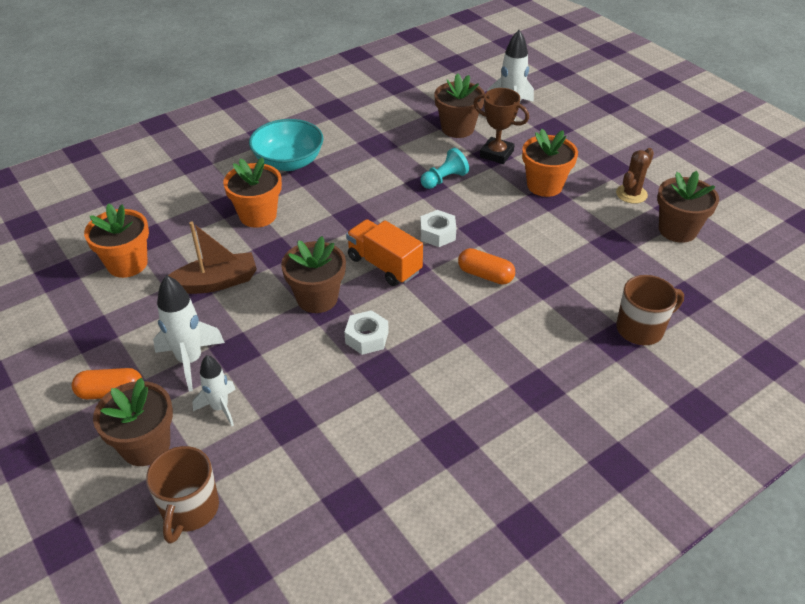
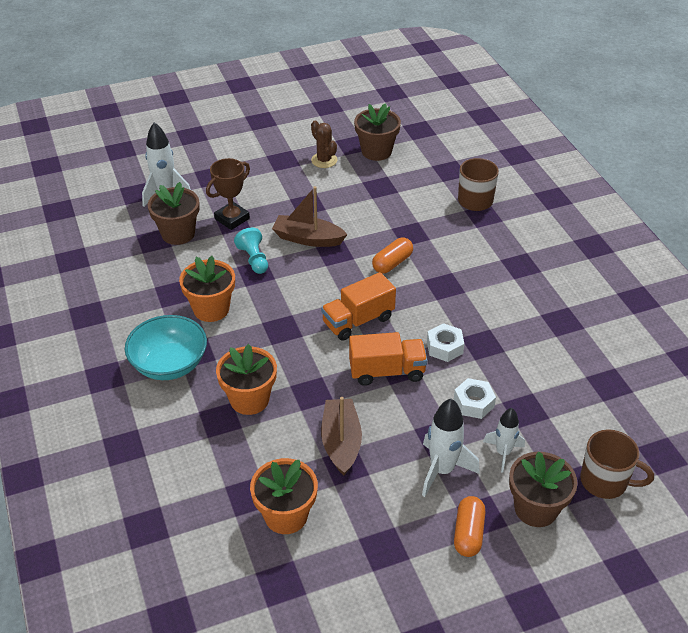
camera: 75 degrees left, 0 degrees up
(317, 298) = (387, 371): brown flower pot -> orange truck
(437, 234) = (329, 279): white nut -> white nut (473, 403)
(493, 207) = (308, 239): none -> brown boat
(544, 185) = (291, 202): orange flower pot -> orange flower pot (211, 309)

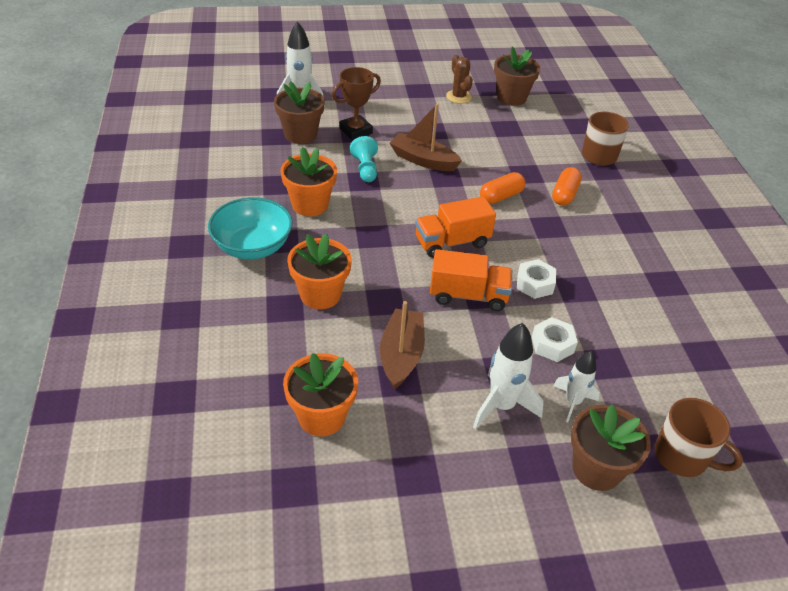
camera: 10 degrees right, 0 degrees up
(468, 533) = (514, 479): orange capsule -> orange capsule (564, 194)

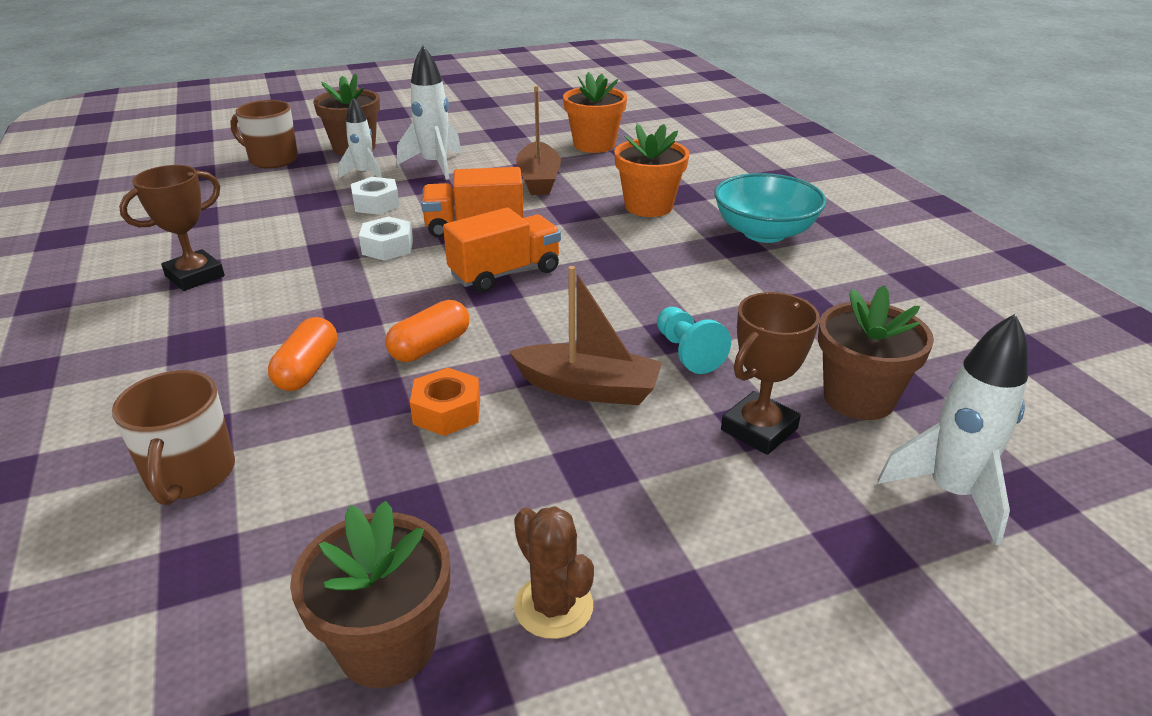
camera: 170 degrees right, 10 degrees down
(310, 205) = (734, 286): orange flower pot -> none
(492, 161) = (447, 411): none -> orange nut
(664, 279) = (195, 276): none -> brown trophy

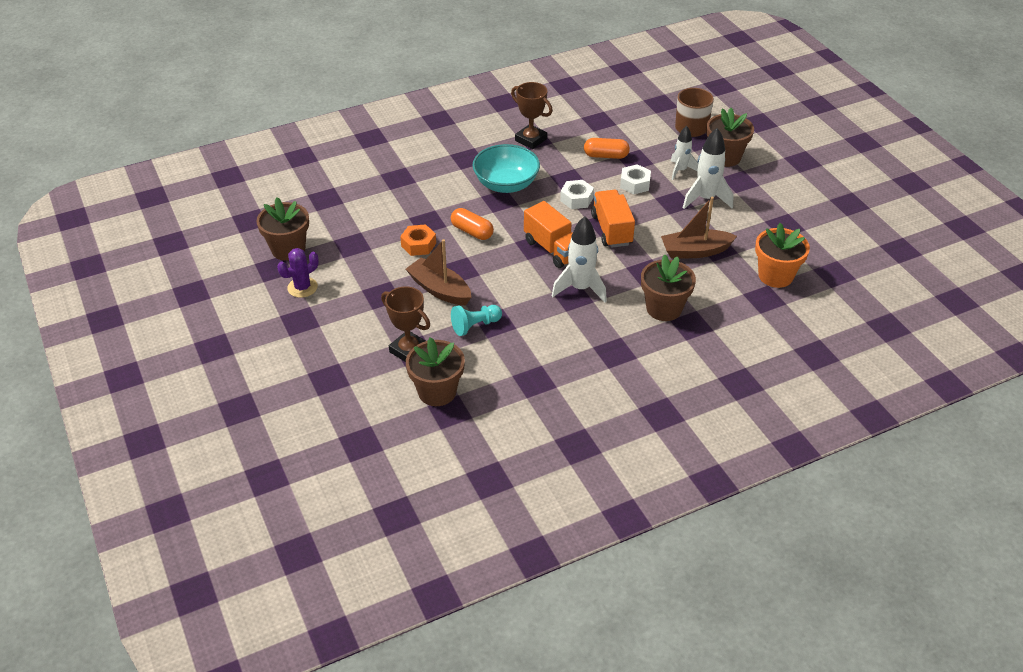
camera: 85 degrees right, 10 degrees up
(190, 475) = (374, 182): brown mug -> none
(307, 369) = (449, 196): orange capsule -> orange capsule (606, 156)
(553, 606) = (302, 287): brown cactus -> purple cactus
(588, 388) = (439, 289): brown boat -> brown boat turned 120 degrees clockwise
(648, 206) = (664, 308): orange flower pot -> brown flower pot
(764, 232) = (634, 368): turquoise bowl -> turquoise bowl (506, 184)
(950, 493) = (362, 415): white rocket -> white rocket (580, 288)

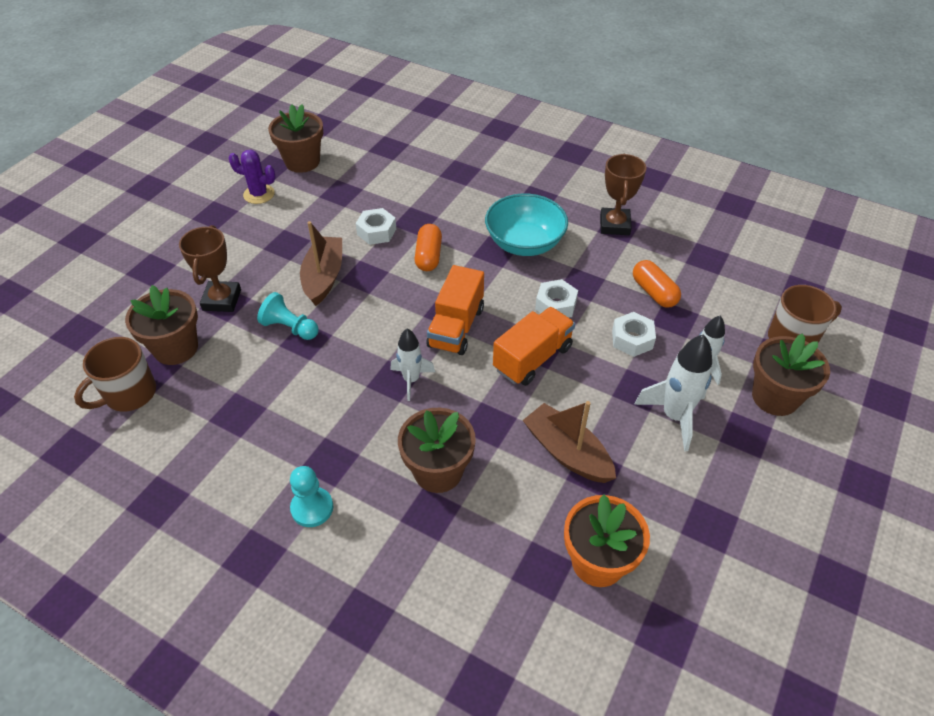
camera: 55 degrees right, 5 degrees up
(418, 245) = (376, 232): orange nut -> white nut
(461, 431) = (129, 394): none -> brown mug
(580, 288) = (411, 380): white rocket -> white rocket, size x0.65
(645, 374) = (312, 508): none -> turquoise pawn

